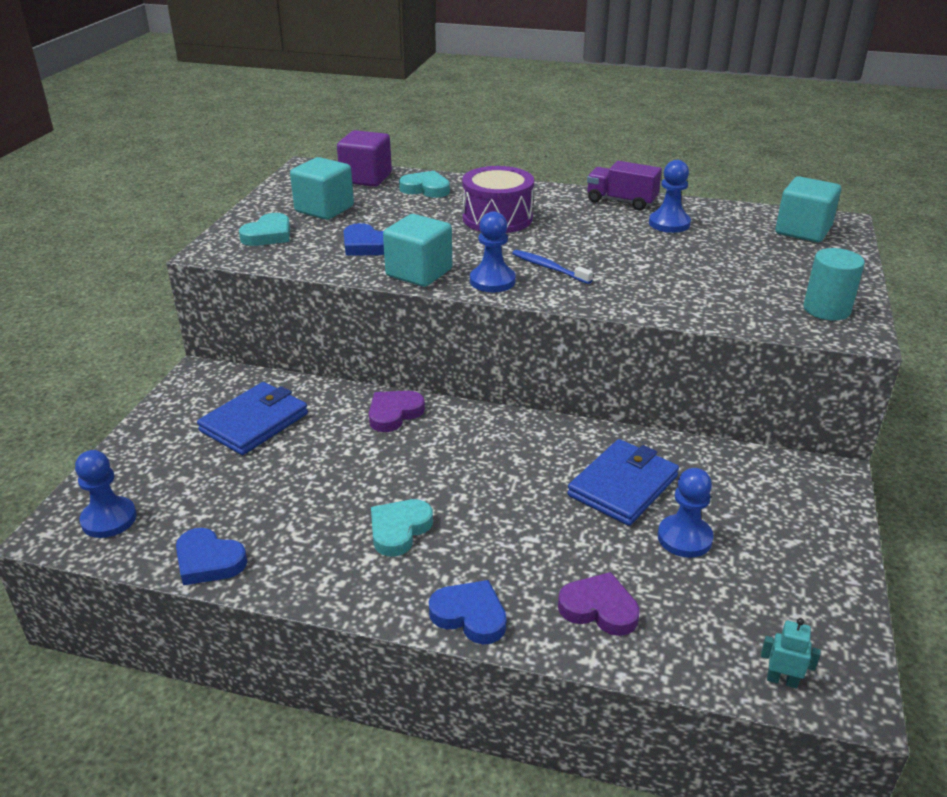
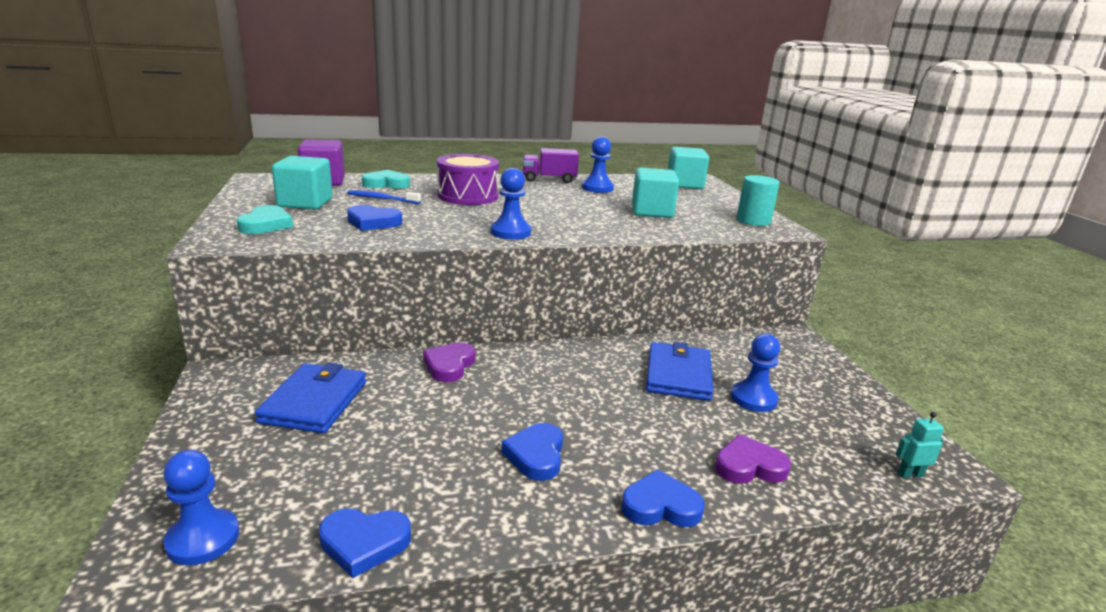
camera: 30 degrees left, 10 degrees down
(399, 530) = (536, 455): turquoise heart -> blue heart
(419, 273) = (442, 234): turquoise cube -> turquoise cube (652, 212)
(549, 268) = (545, 220): blue toothbrush -> blue toothbrush (382, 199)

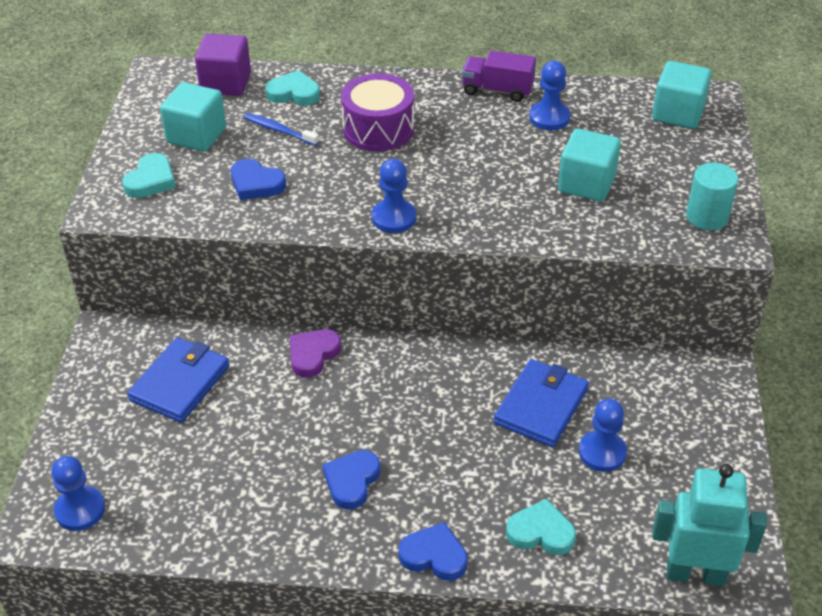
camera: 20 degrees right, 20 degrees up
(364, 543) = (189, 539): blue heart -> none
(749, 466) = (541, 532): purple heart -> turquoise heart
(910, 474) = (695, 573): turquoise robot -> turquoise robot, size x2.40

